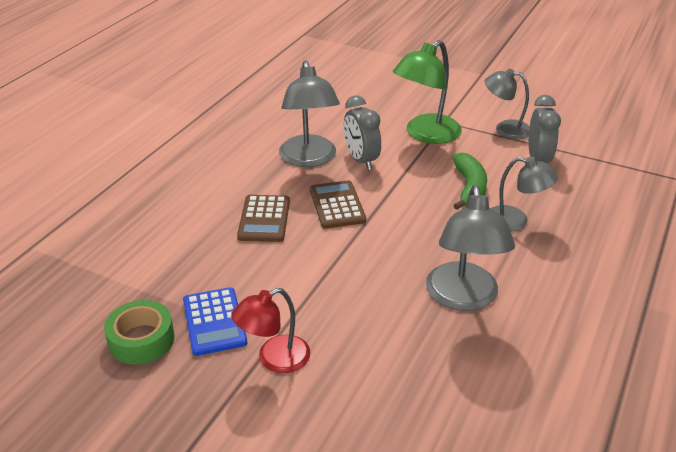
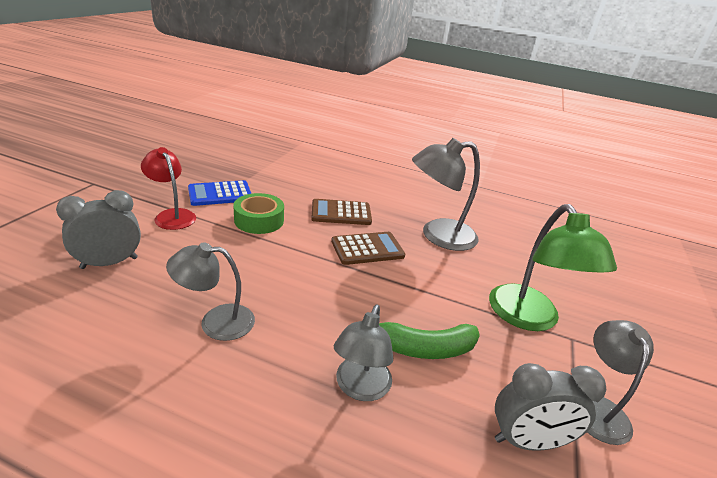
camera: 80 degrees right, 5 degrees down
(141, 340) = (210, 172): green tape -> green tape (259, 220)
(361, 160) = (450, 266): grey clock -> grey clock (109, 263)
(425, 134) = (529, 318): green lamp -> green lamp turned 135 degrees counterclockwise
(463, 298) = (216, 322): grey lamp -> grey lamp, size x0.65

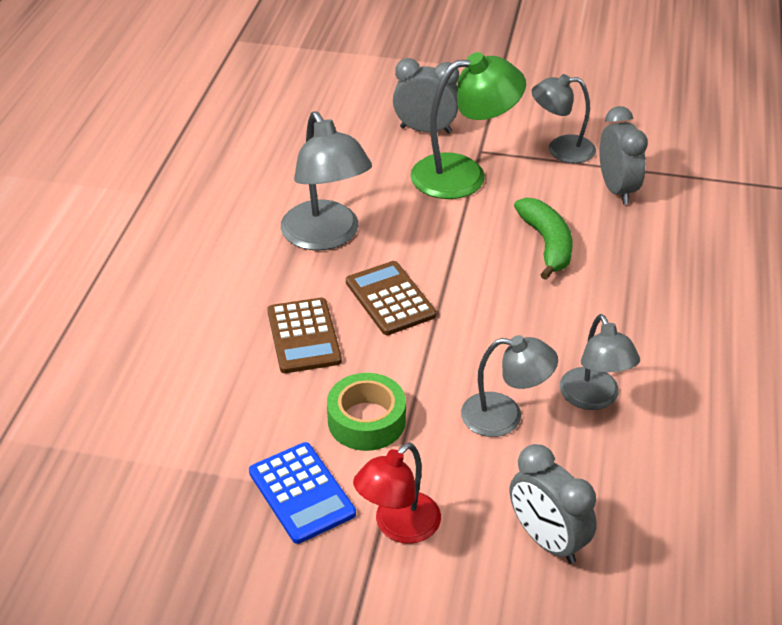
camera: 95 degrees left, 10 degrees up
(360, 388) = (618, 281): grey lamp -> grey lamp (504, 416)
(594, 310) = (425, 130): none -> grey clock

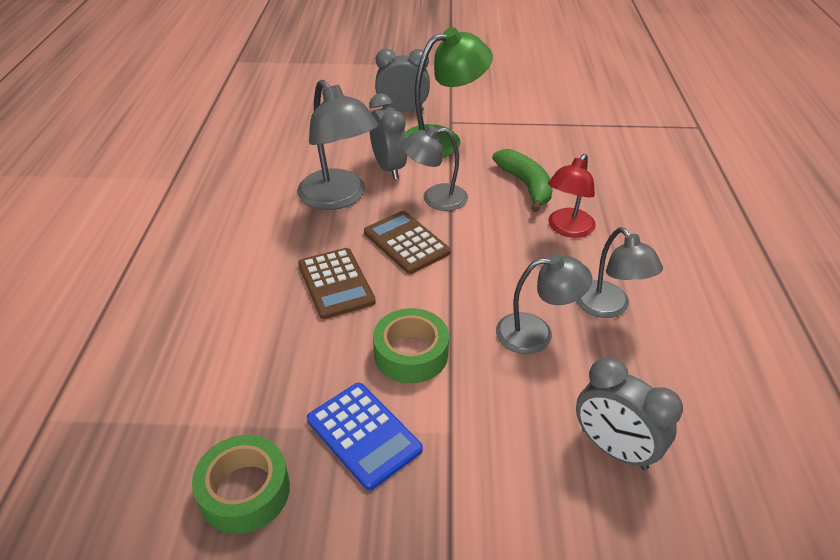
camera: 10 degrees left, 0 degrees up
(180, 528) = (245, 491): none -> green tape
(398, 527) = (467, 456): red lamp -> red lamp (567, 229)
(561, 149) = (514, 115): grey lamp -> grey lamp (435, 198)
(616, 189) = (567, 140): grey clock -> grey clock (388, 168)

